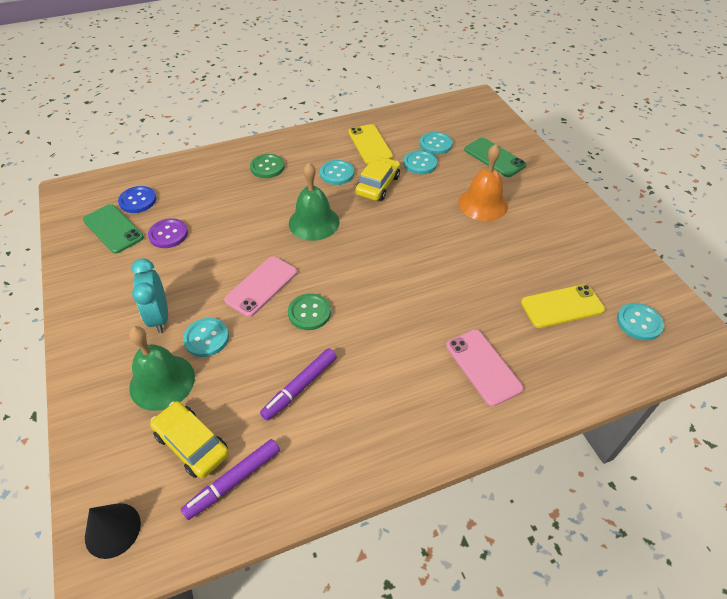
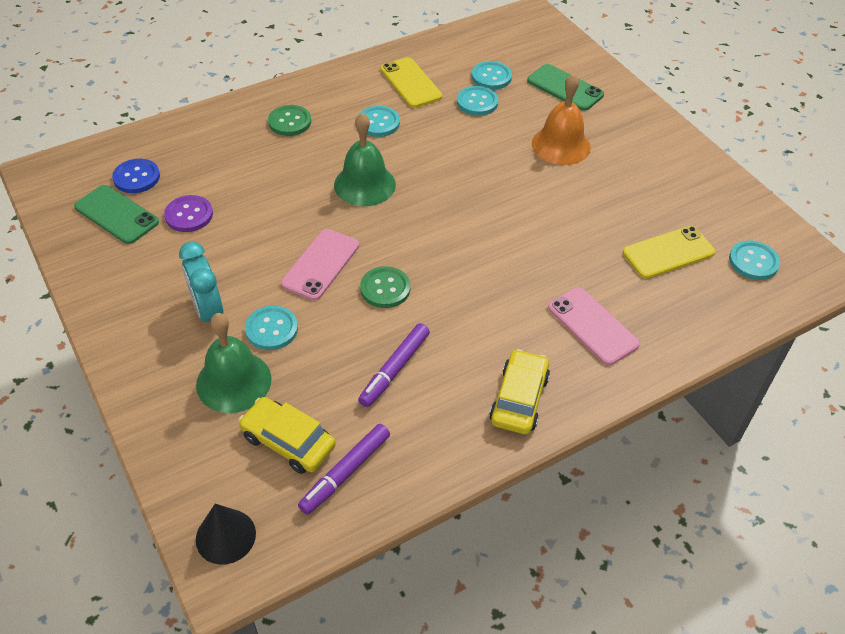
camera: 10 degrees left, 0 degrees up
(378, 185) = (431, 133): yellow car -> yellow car (519, 399)

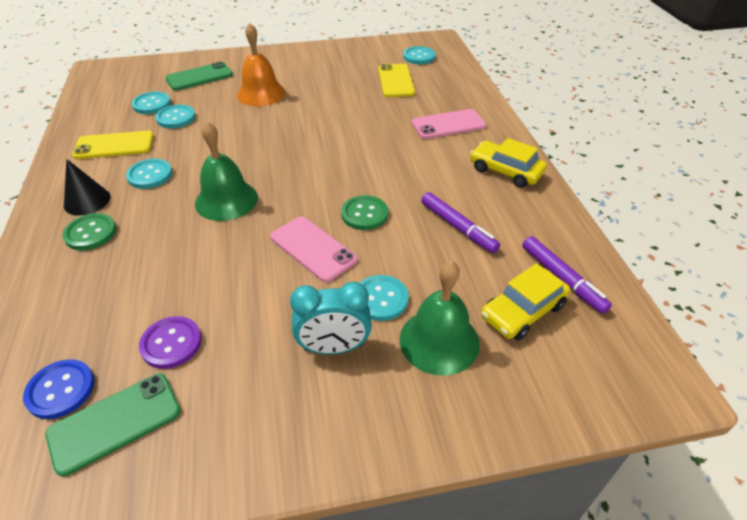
camera: 70 degrees left, 5 degrees down
(225, 536) = (627, 377): black cone -> black cone (87, 201)

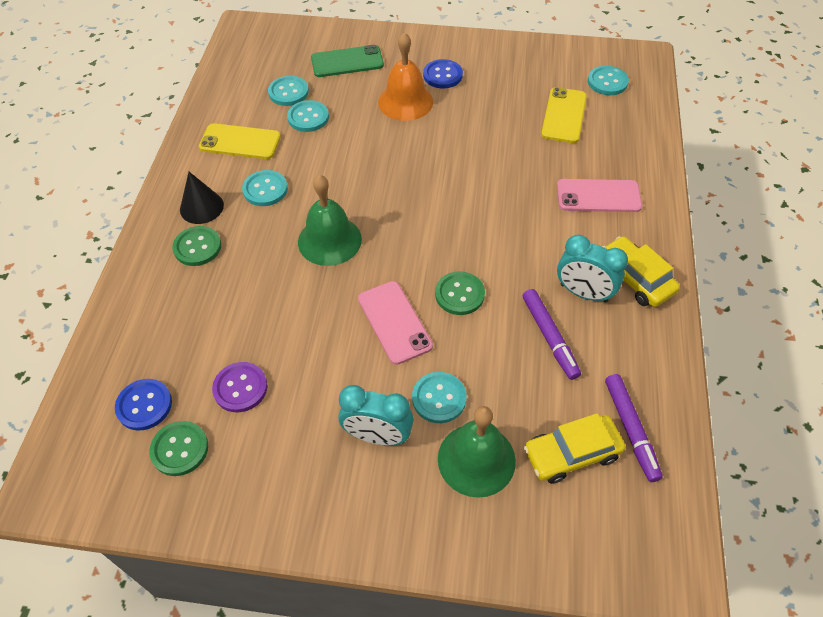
camera: 20 degrees right, 10 degrees up
(115, 422) = (180, 449): green phone -> green button
(286, 73) = (442, 75): none -> blue button
(470, 190) = (583, 293): none -> turquoise clock

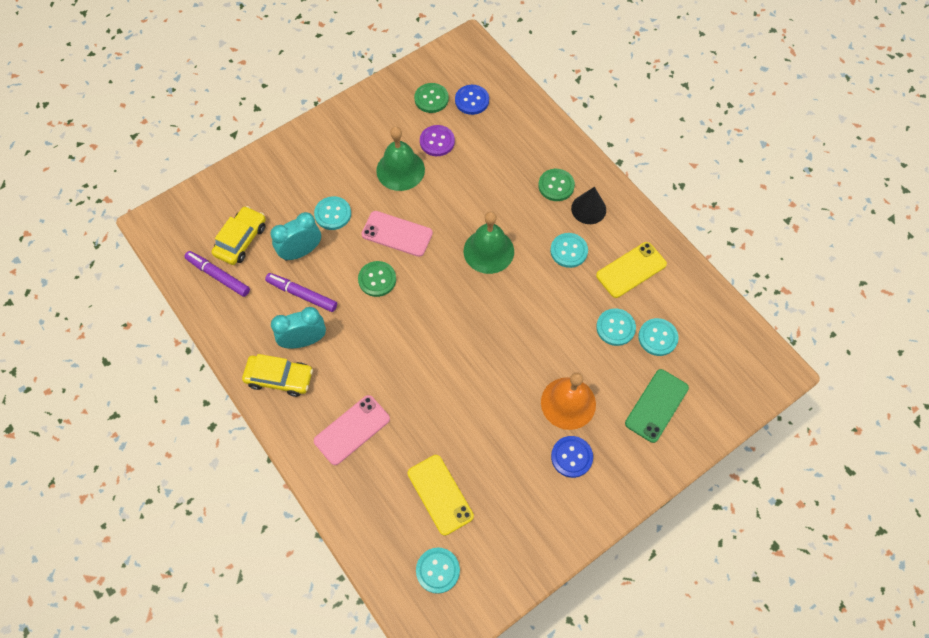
camera: 135 degrees right, 10 degrees up
(377, 436) = (345, 173): turquoise clock -> turquoise clock (301, 251)
(476, 459) = (287, 201): green bell -> green bell (400, 170)

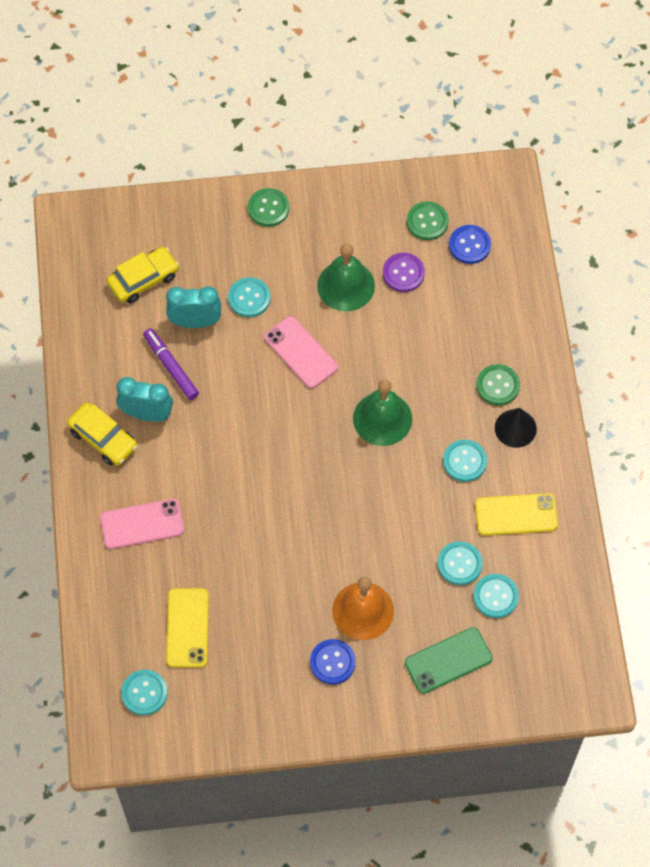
camera: 30 degrees right, 0 degrees up
(218, 276) = (101, 306): purple marker -> none
(377, 279) = (252, 390): green button -> green button (268, 208)

